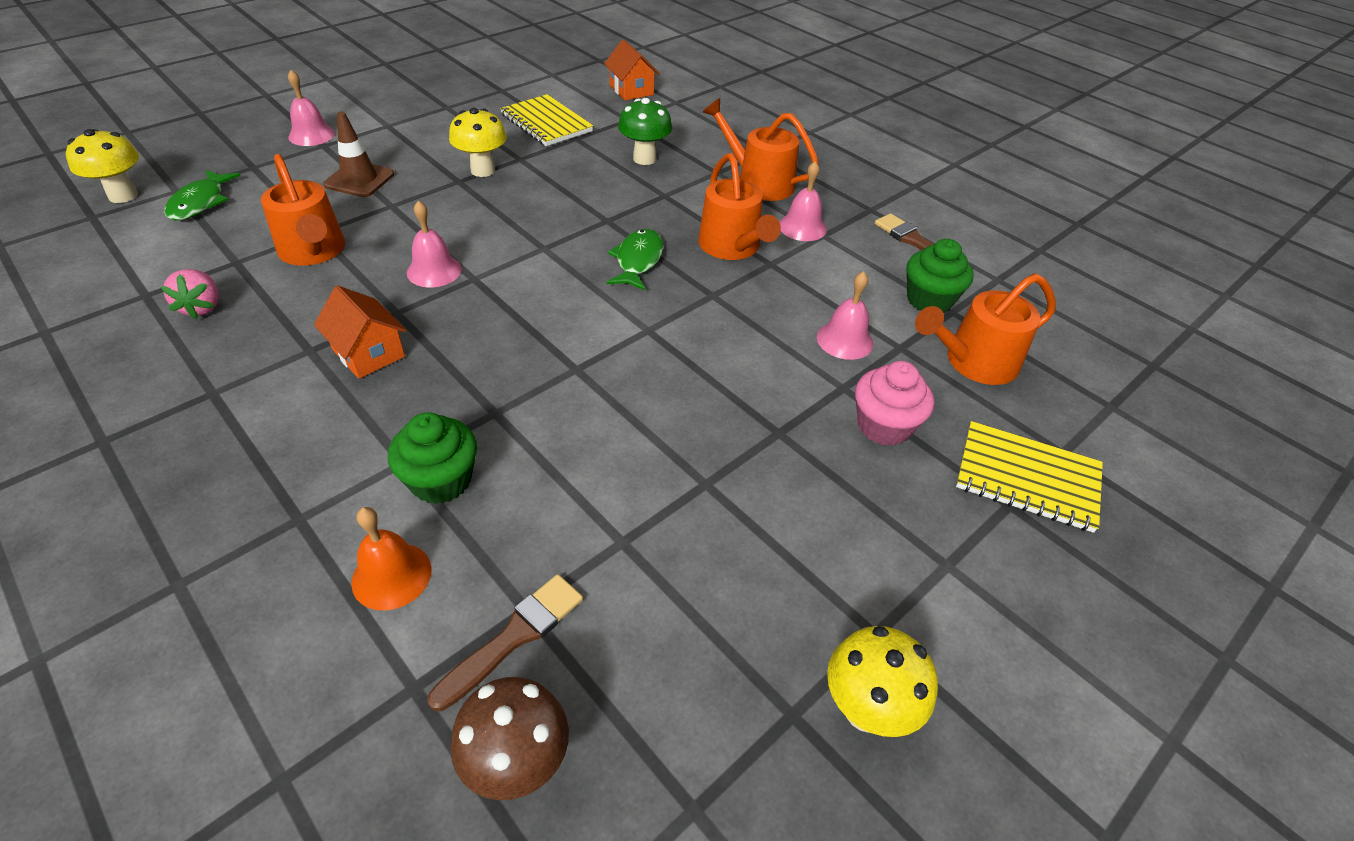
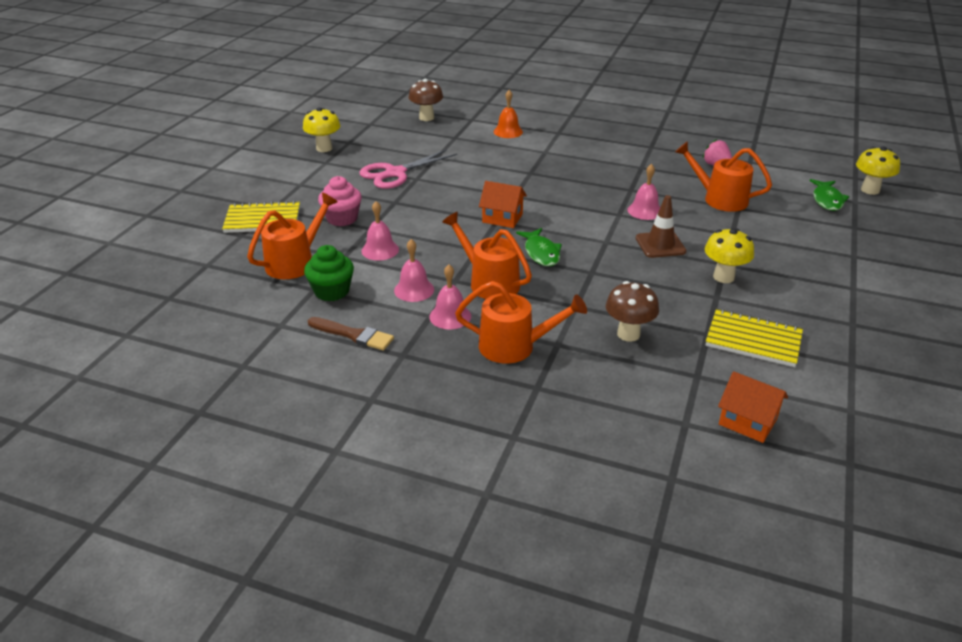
camera: 155 degrees right, 10 degrees down
(200, 203) = (827, 200): green fish -> green fish turned 150 degrees counterclockwise
(311, 135) = (877, 260): pink bell -> pink bell (414, 290)
(359, 179) = (781, 242): brown traffic cone -> brown traffic cone (660, 245)
(368, 353) = (615, 173): orange house -> orange house (502, 218)
(441, 480) = (523, 152): green cupcake -> none
(514, 637) = (452, 132): brown brush -> none
(644, 159) = (628, 334): green mushroom -> brown mushroom
(738, 518) = (395, 173): none -> pink scissors

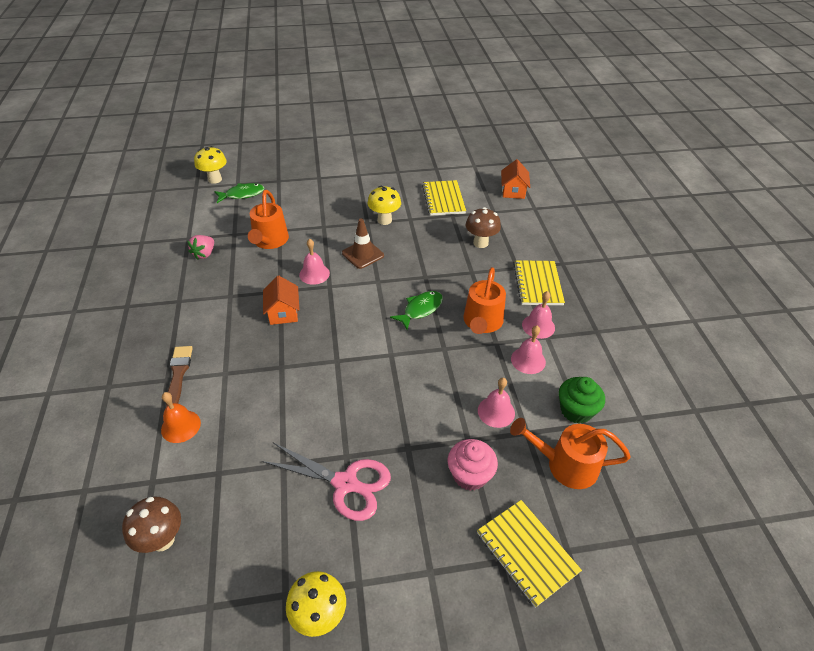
camera: 120 degrees left, 10 degrees up
(353, 335) = (606, 367): brown brush -> brown brush (178, 374)
(502, 218) = (383, 352): orange house -> orange house (283, 312)
(514, 346) = (537, 284): orange watering can -> yellow notebook

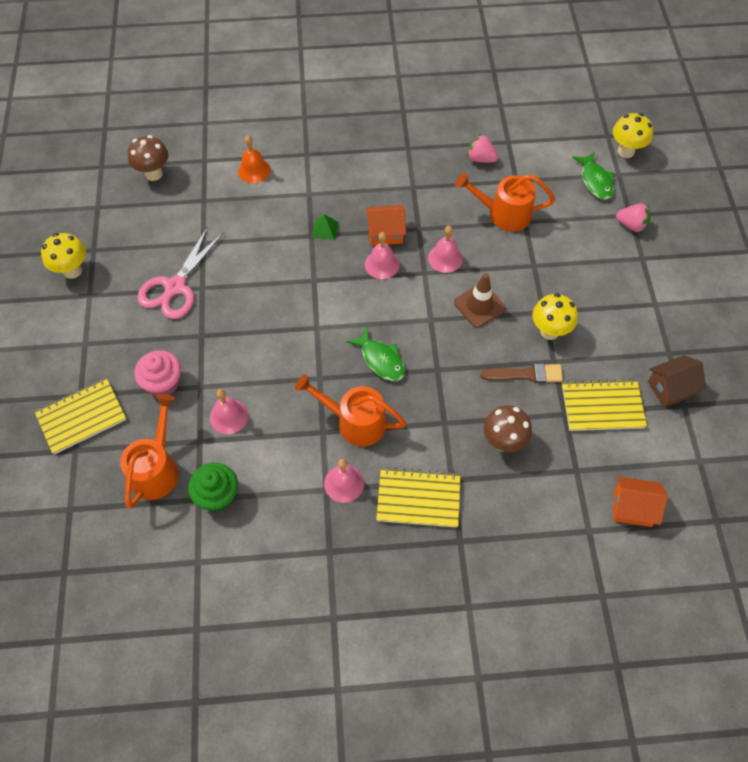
camera: 95 degrees right, 15 degrees up
(178, 374) = (312, 161): brown brush -> brown brush (526, 374)
(274, 356) = (325, 229): none -> green pyramid
(288, 180) = (631, 225): none -> pink strawberry
(424, 172) = (670, 388): none -> brown house
(528, 360) = (292, 461): pink bell -> pink bell (382, 264)

